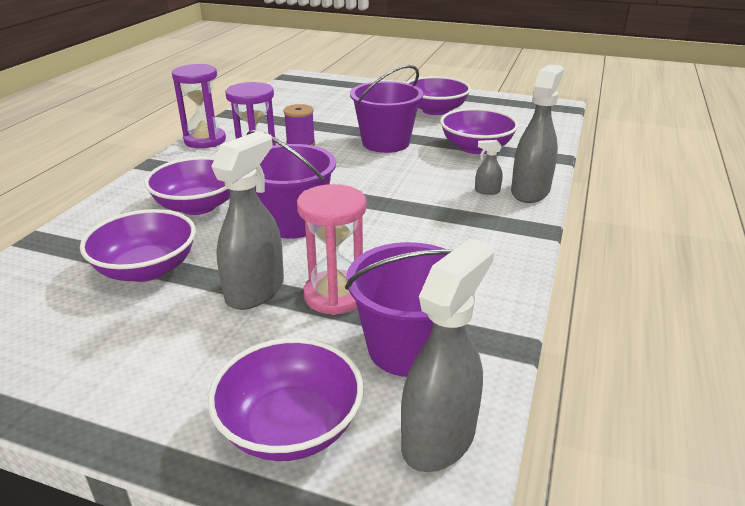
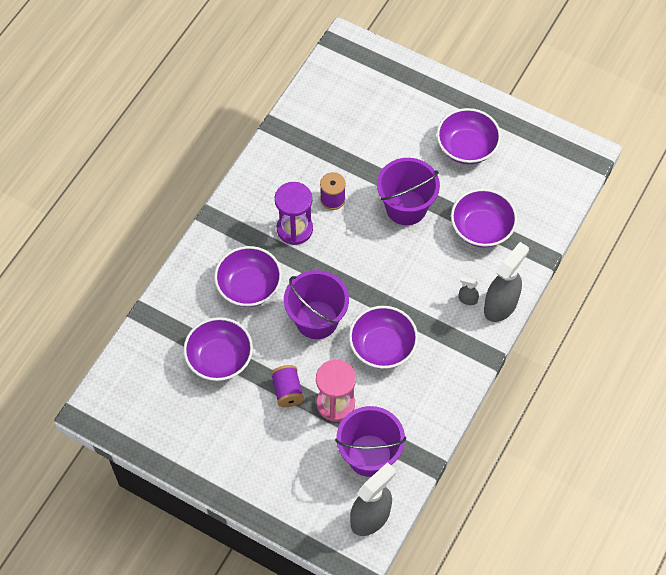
camera: 10 degrees right, 30 degrees up
(205, 140) = (251, 179): purple hourglass -> none
(255, 290) = (287, 391): grey spray bottle -> purple spool
(290, 427) = (301, 498): purple bowl -> purple bowl (382, 347)

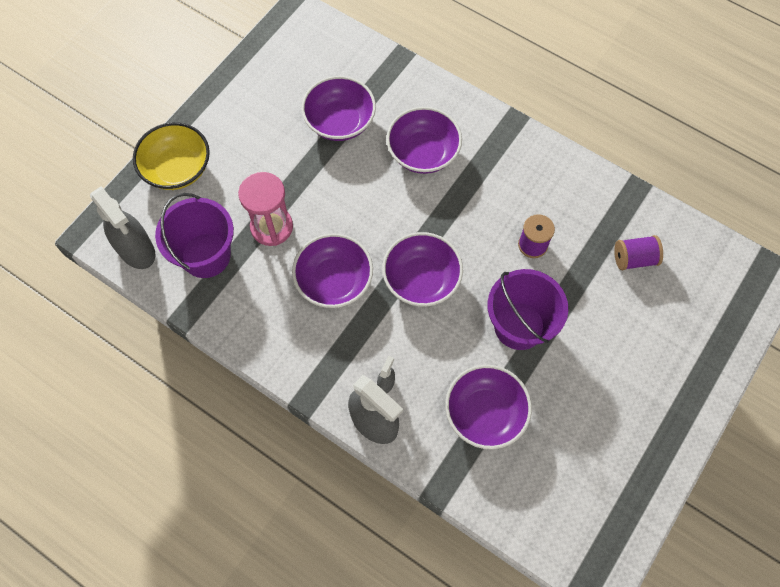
camera: 95 degrees right, 5 degrees up
(281, 496) = (177, 169): none -> yellow bowl
(287, 391) = (293, 182): purple spool -> purple spool (634, 259)
(294, 229) = (493, 202): purple hourglass -> none
(316, 320) = (375, 216): purple bucket -> none
(466, 147) = (608, 410): purple bowl -> purple bowl (421, 279)

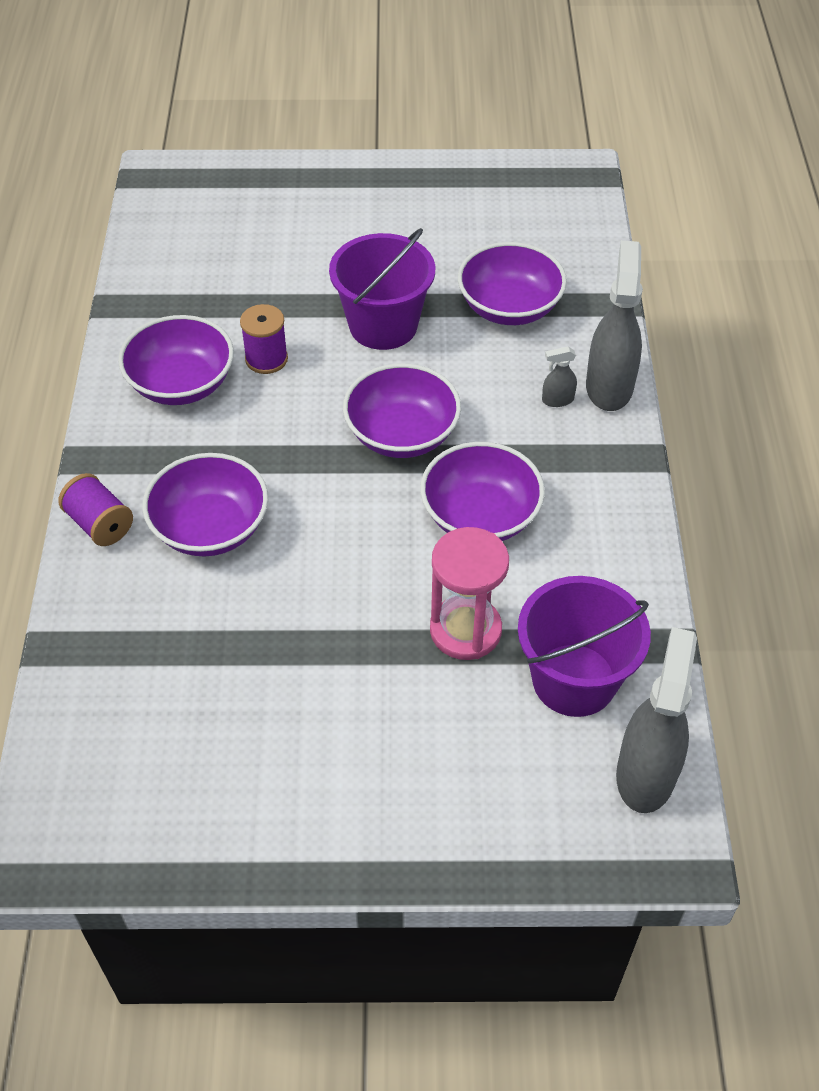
camera: 125 degrees left, 15 degrees down
(177, 169) = (476, 819): yellow bowl -> none
(340, 122) = (227, 654): purple bowl -> purple bowl (181, 384)
(634, 259) = (215, 271): purple spool -> purple spool (100, 524)

